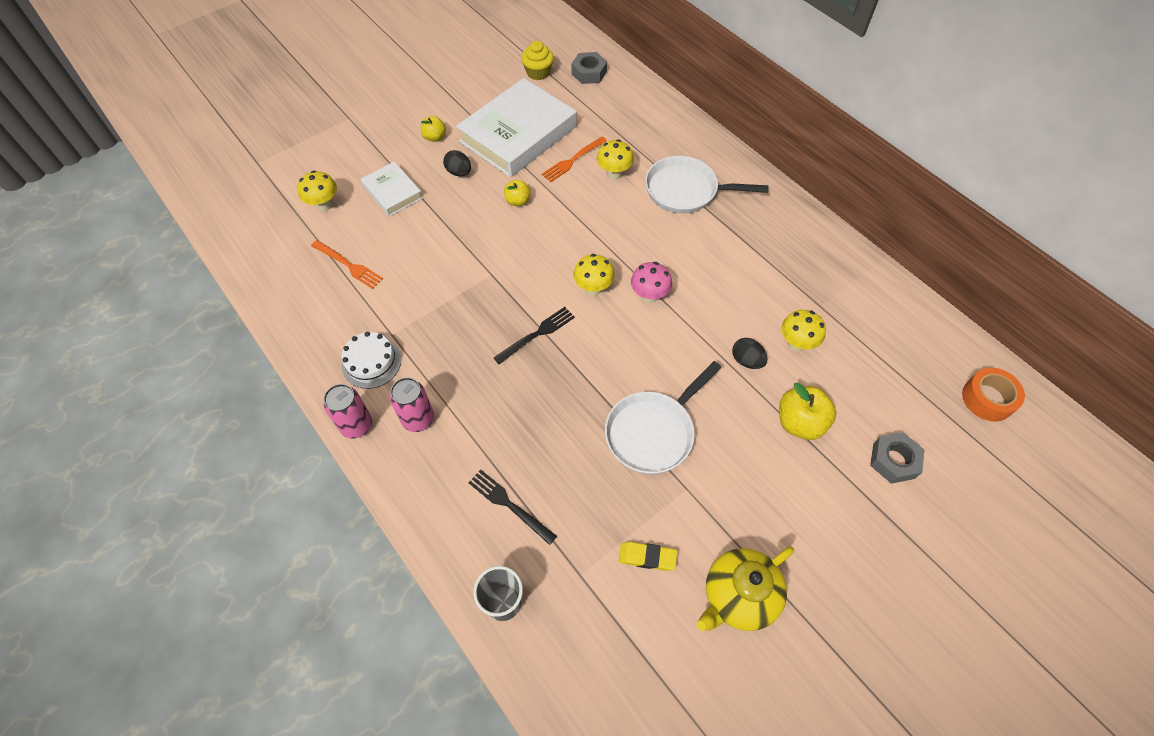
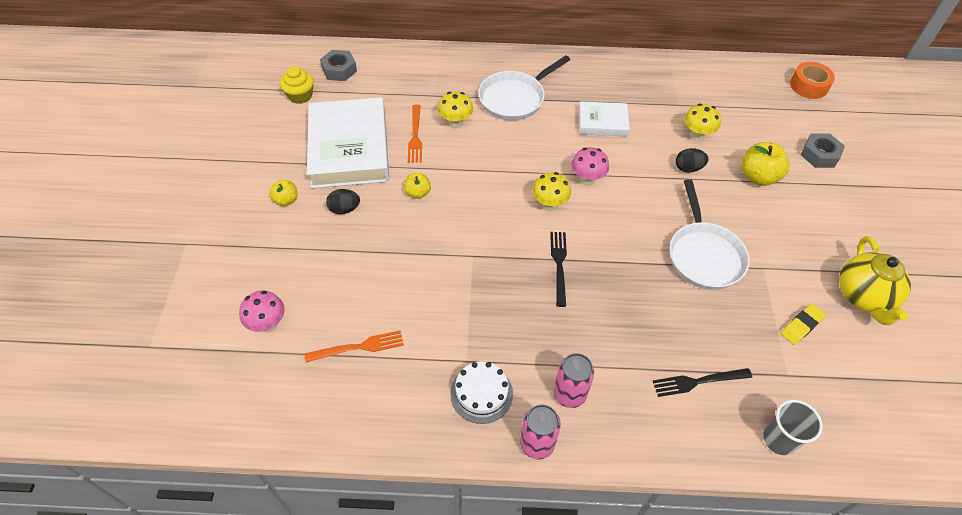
camera: 50 degrees left, 5 degrees down
(324, 205) = (268, 324): yellow mushroom -> pink mushroom
(392, 192) = (312, 266): white book -> white book (602, 122)

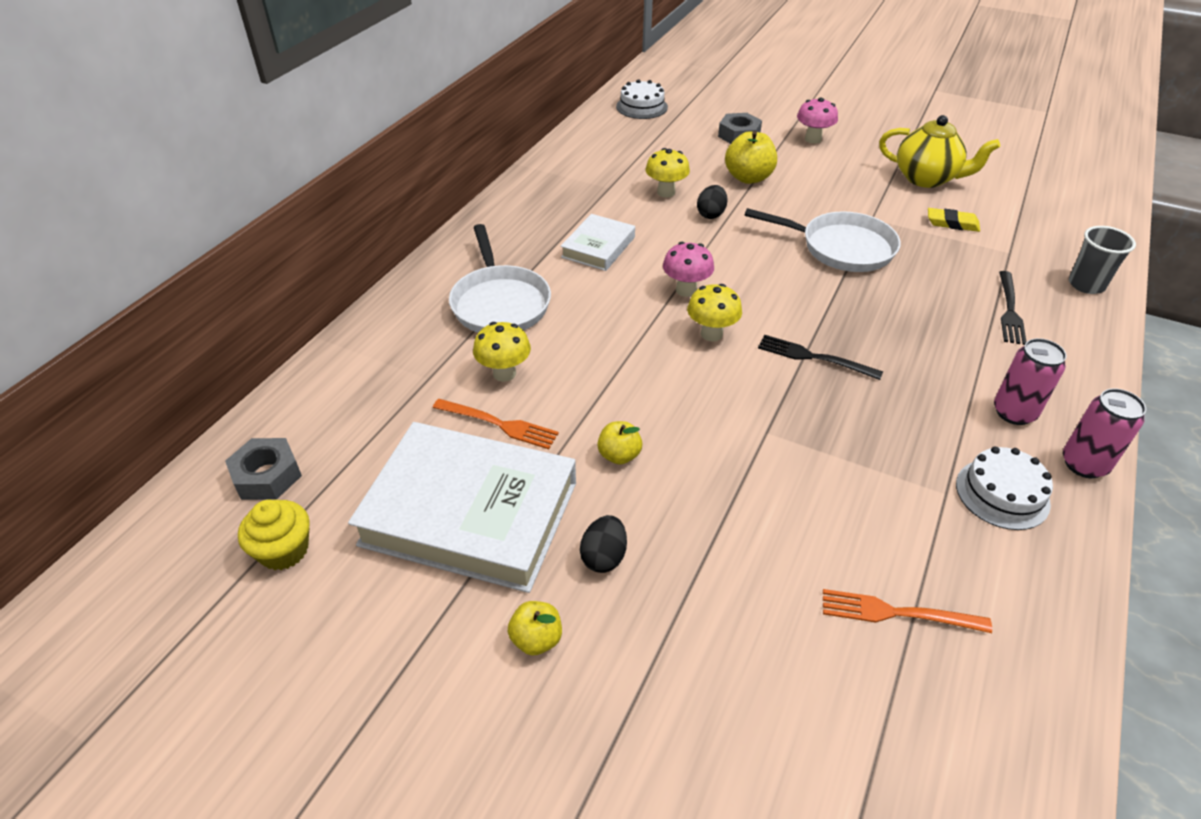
camera: 65 degrees left, 10 degrees down
(268, 324) = (816, 740): pink mushroom -> pink mushroom (813, 139)
(359, 347) = (896, 613): orange fork -> orange fork turned 90 degrees counterclockwise
(801, 326) = (952, 223): yellow eraser -> yellow eraser turned 60 degrees counterclockwise
(809, 86) = (642, 107): orange tape -> white cake

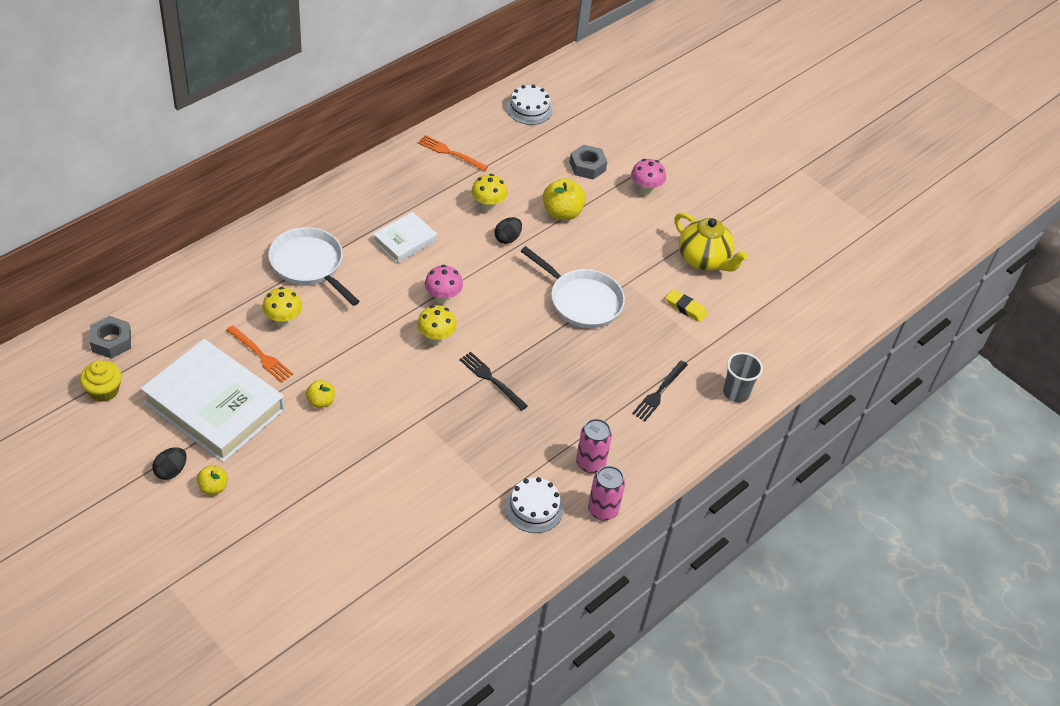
camera: 15 degrees right, 5 degrees up
(499, 303) = (309, 265): white pan -> white pan turned 135 degrees clockwise
(604, 557) = (274, 458): black egg -> black egg (171, 471)
(896, 613) = (413, 546): orange fork -> orange fork (449, 153)

